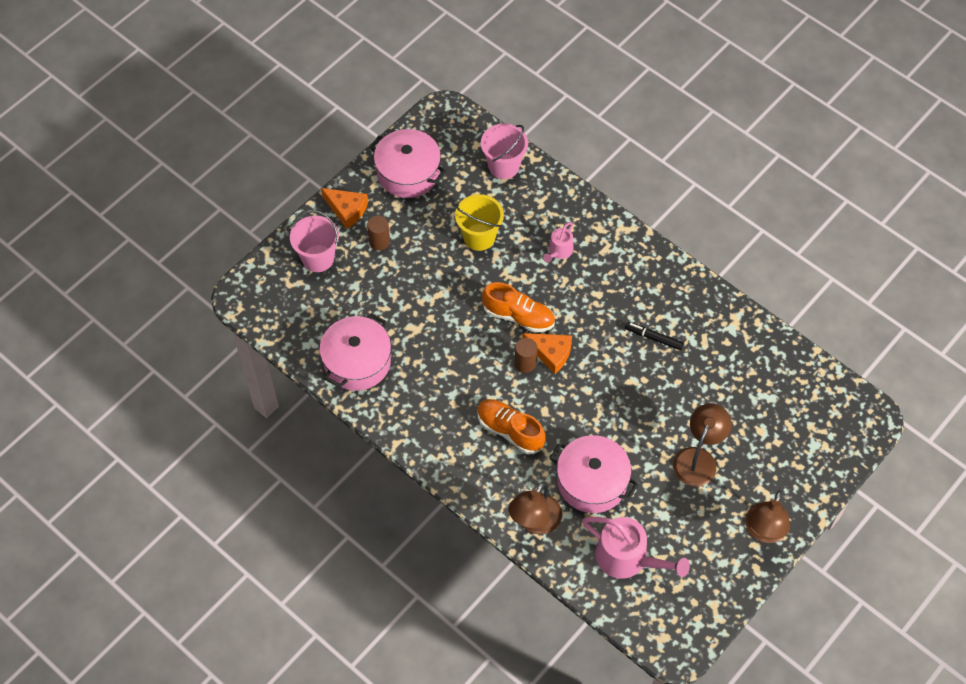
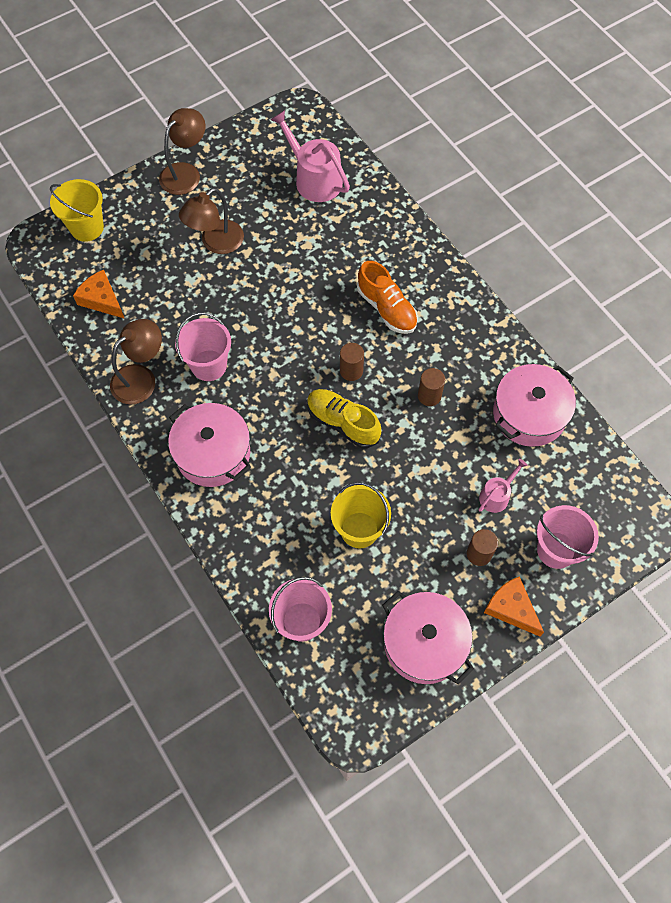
camera: 165 degrees left, 5 degrees up
(449, 357) = (429, 396): none -> brown cylinder
(518, 316) = (342, 423): orange shoe -> yellow shoe
(534, 522) = (387, 224): brown lamp -> brown lamp (141, 378)
(550, 353) = (321, 375): orange cheese -> orange cheese (102, 299)
(559, 251) = (273, 489): pink watering can -> pink watering can (496, 495)
(592, 482) = (323, 246): pink pot -> pink pot (213, 453)
(653, 338) = (209, 365): black marker -> pink bucket
(831, 444) = (87, 227): none -> yellow bucket

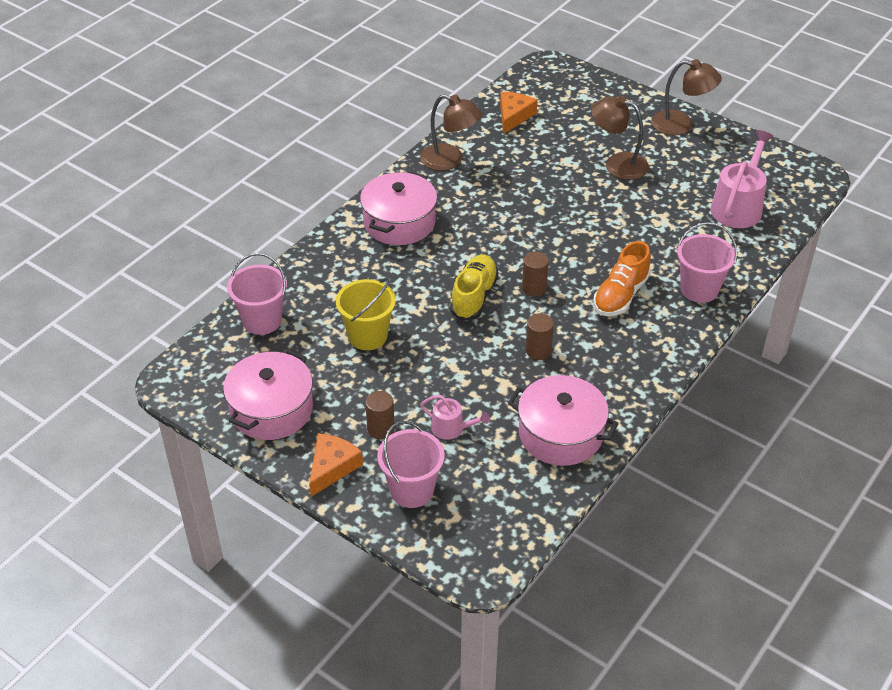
camera: 70 degrees right, 20 degrees down
(87, 227) = (580, 87): yellow bucket -> none
(209, 365) = (485, 195): pink bucket -> pink bucket (699, 289)

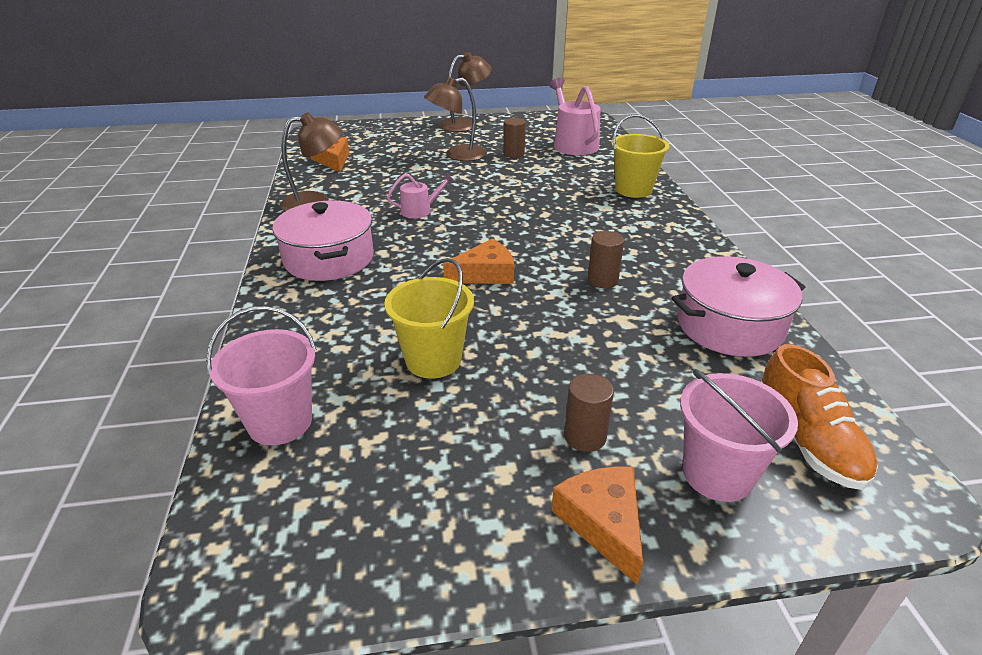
camera: 45 degrees left, 10 degrees down
(271, 409) = (428, 514): pink pot -> none
(451, 428) = (645, 385): pink watering can -> pink watering can (419, 210)
(474, 296) = (485, 274): yellow shoe -> orange cheese
(534, 288) = (524, 244): brown cylinder -> brown cylinder (513, 154)
(620, 295) = (592, 217): orange shoe -> orange shoe (807, 441)
(699, 289) = (633, 190): pink bucket -> yellow bucket

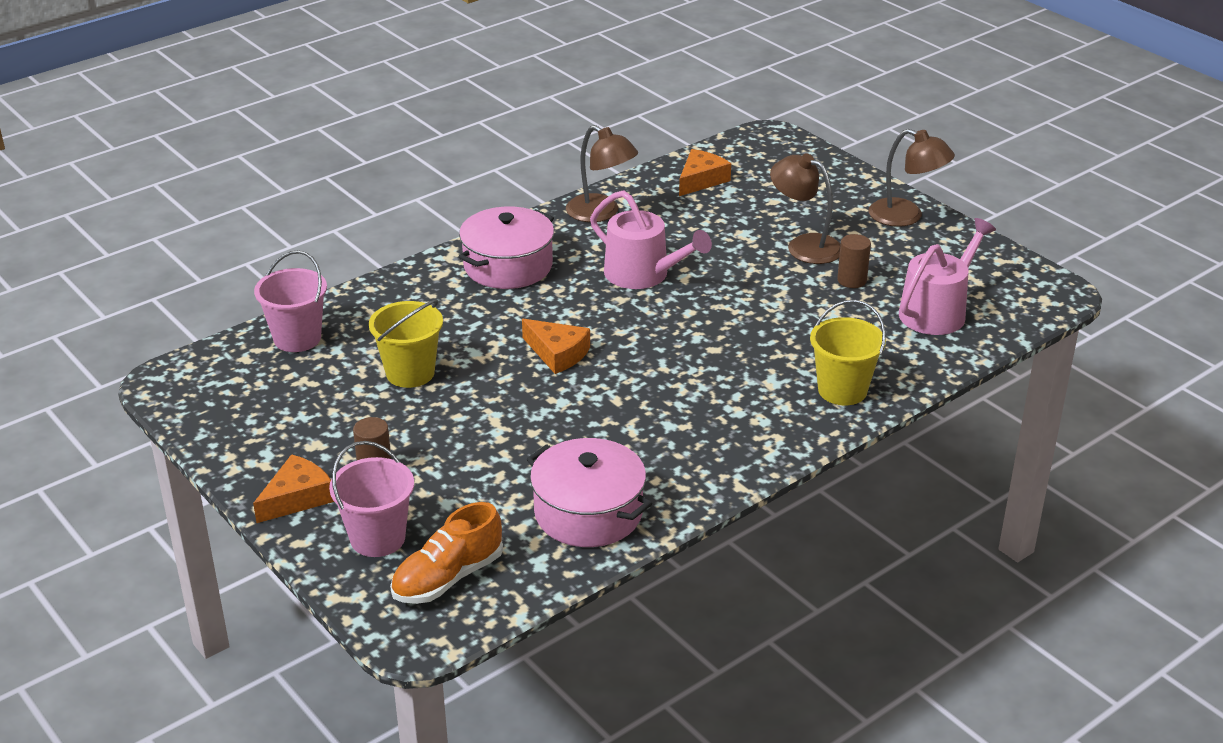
camera: 60 degrees right, 0 degrees up
(419, 210) = (643, 274): pink watering can -> pink watering can, size x1.85
(602, 280) = (606, 421): brown cylinder -> none

